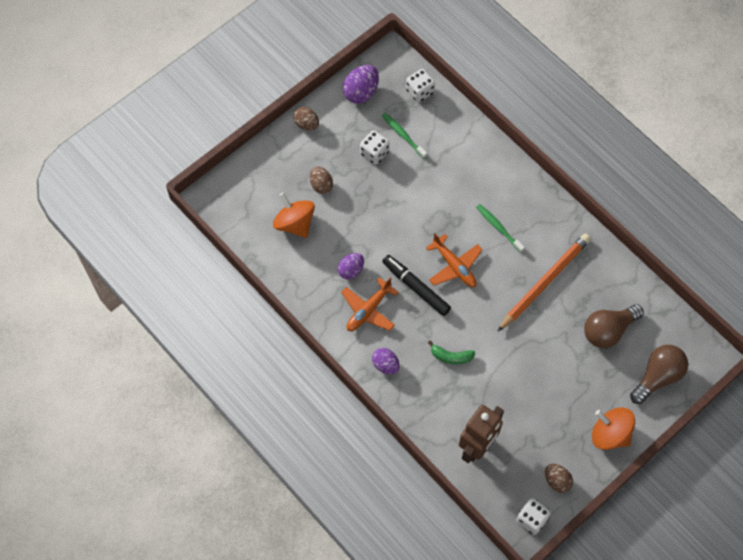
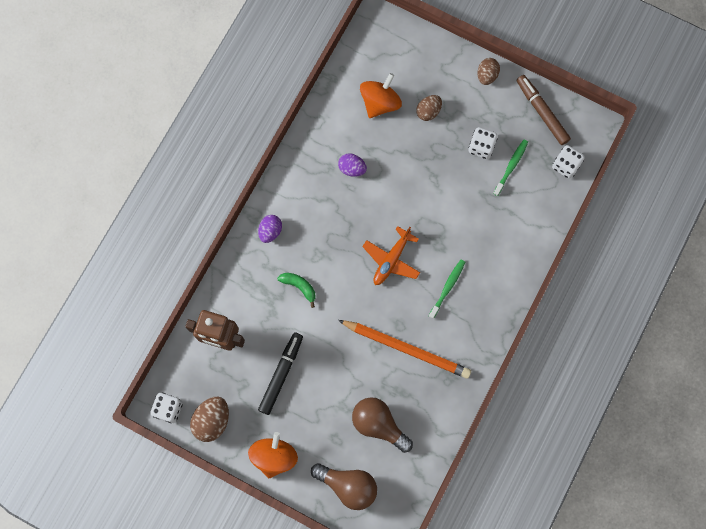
camera: 70 degrees right, 10 degrees up
(361, 92) = (541, 112): purple egg -> brown marker
(368, 310) = (318, 198): orange plane -> none
(416, 287) = (356, 232): black marker -> black marker (281, 374)
(451, 356) = (299, 286): green banana -> green banana turned 135 degrees clockwise
(557, 481) = (212, 420): brown egg -> brown egg, size x1.50

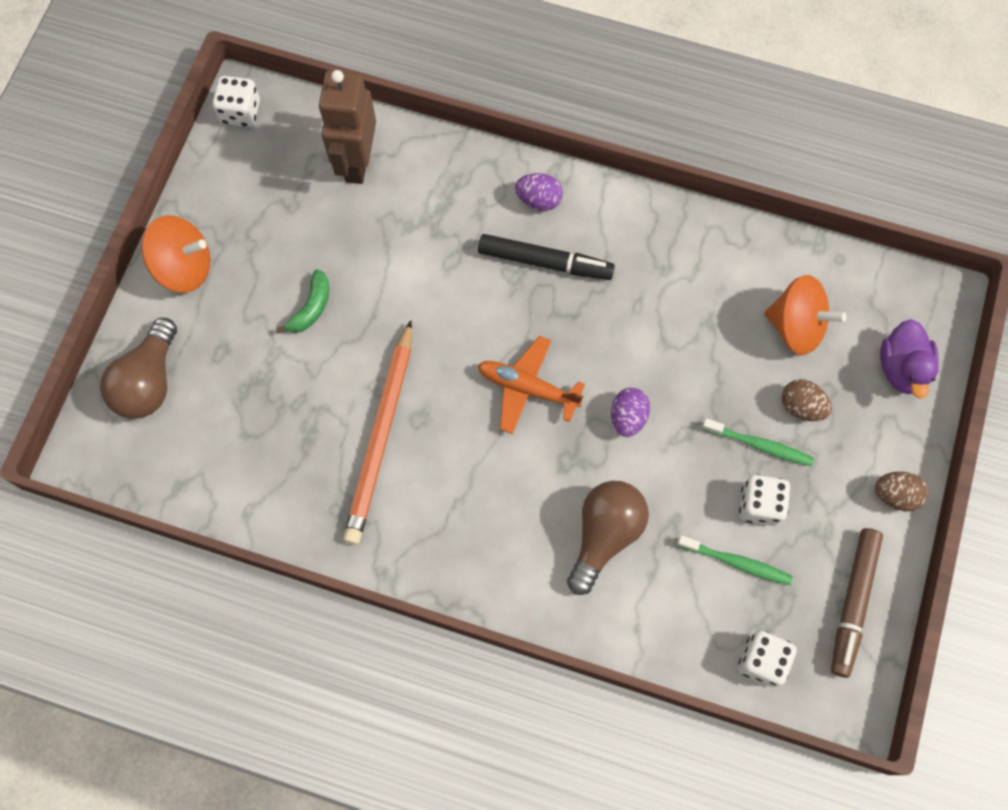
camera: 80 degrees right, 5 degrees down
(212, 420) = (230, 173): brown egg -> none
(281, 374) = (313, 255): black marker -> black marker (545, 262)
(299, 286) = (457, 257): green banana -> green banana (311, 307)
(352, 168) = (670, 302): purple egg -> purple egg (628, 417)
(379, 424) = (251, 412): brown light bulb -> brown light bulb (604, 535)
(415, 53) = (901, 368): none -> purple duck
(447, 288) = (496, 486): green toothbrush -> green toothbrush (759, 445)
(541, 112) = (853, 603): brown marker -> brown marker turned 150 degrees clockwise

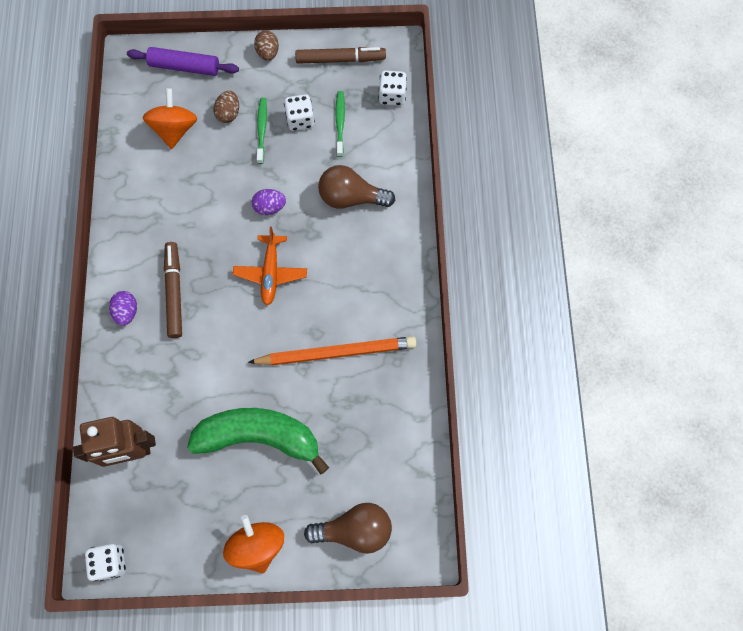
camera: 110 degrees left, 0 degrees up
(311, 307) = (259, 437): green banana -> green banana, size x2.38
(545, 262) = (174, 292): black marker -> brown marker
(901, 368) = (184, 67): purple duck -> purple rolling pin

